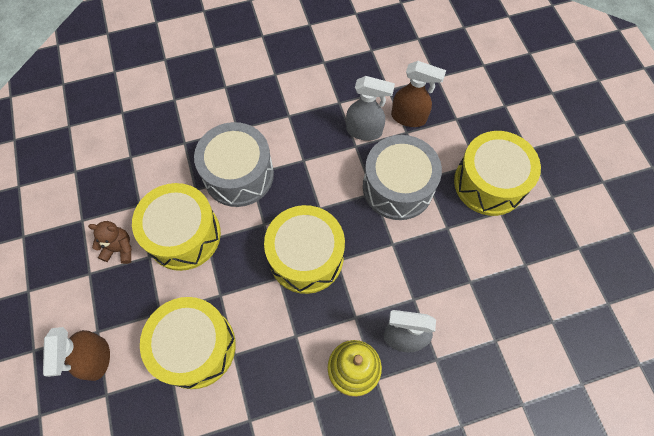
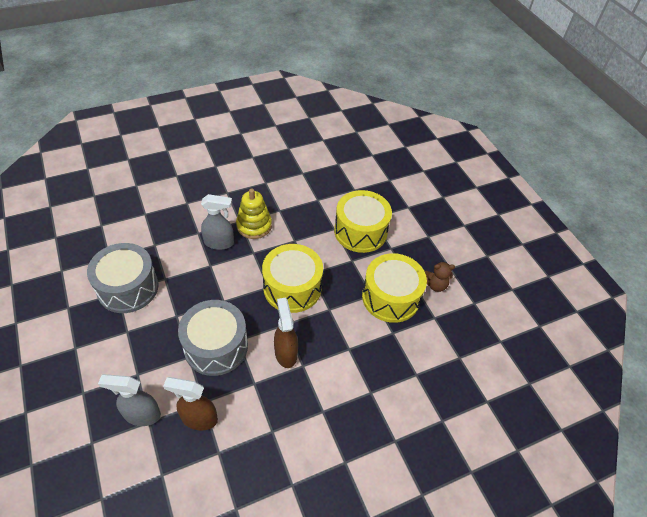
camera: 170 degrees right, 15 degrees down
(96, 359) = (422, 222): brown spray bottle -> brown spray bottle (285, 353)
(238, 175) = (359, 348): grey drum -> grey drum (128, 288)
(364, 131) = (245, 399): grey spray bottle -> grey spray bottle (141, 415)
(489, 183) = (131, 356): yellow drum -> none

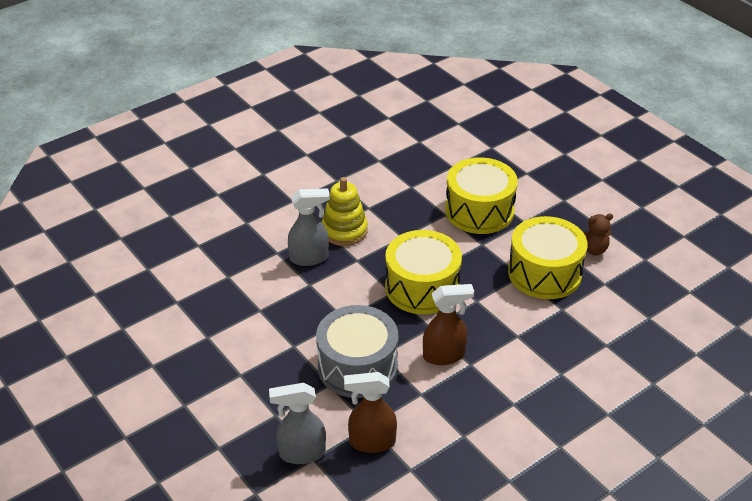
camera: 10 degrees left, 10 degrees down
(128, 288) = (218, 329): grey drum -> none
(285, 353) = (444, 355): brown spray bottle -> brown spray bottle turned 105 degrees clockwise

